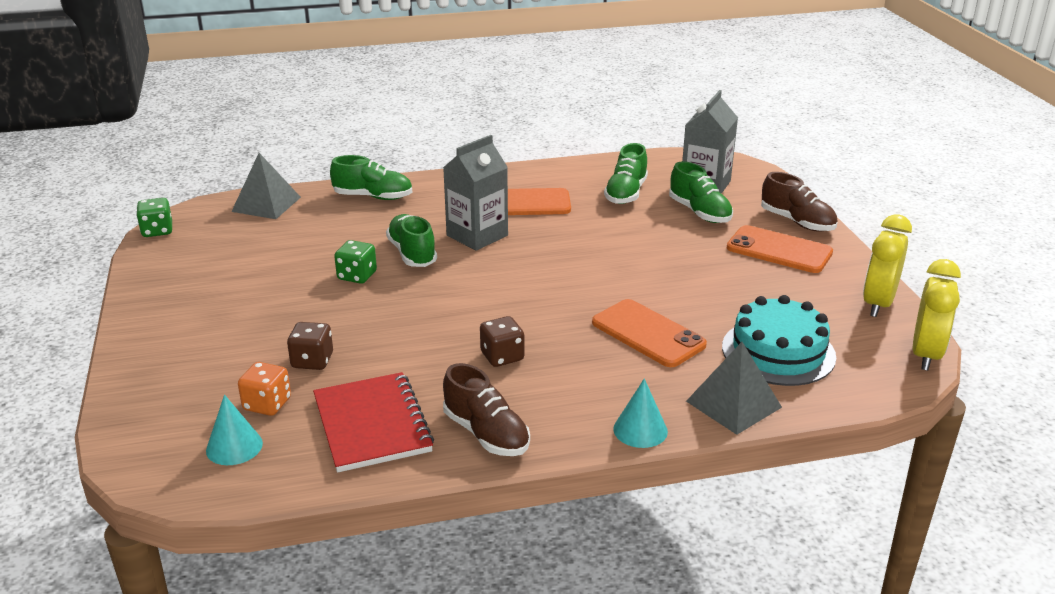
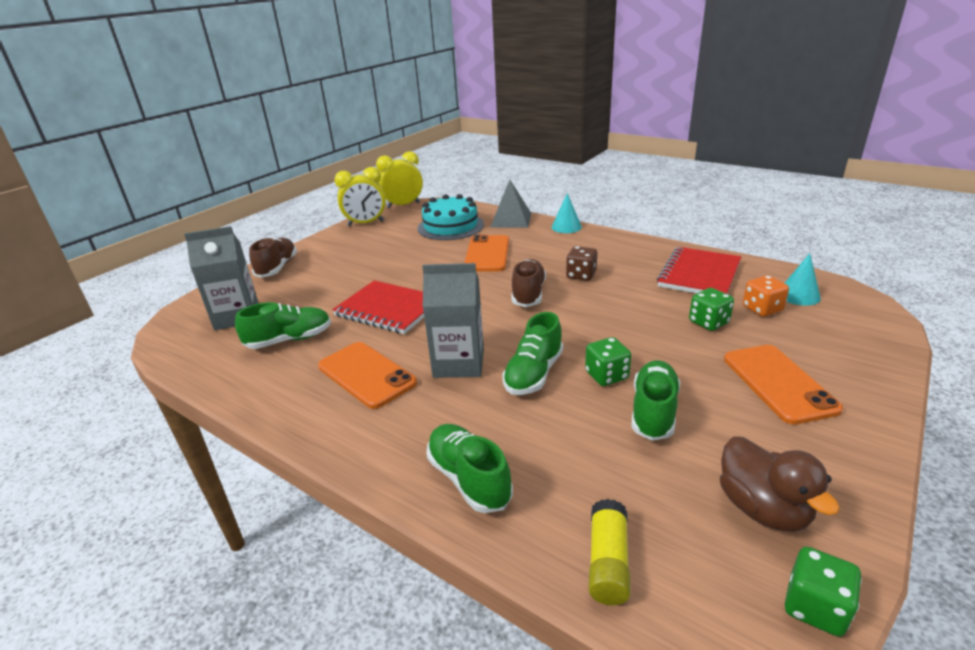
camera: 130 degrees left, 0 degrees up
(197, 253) = (762, 508): none -> brown duck
(266, 204) = (608, 561): grey pyramid -> yellow glue stick
(312, 361) = (708, 322): brown dice -> green dice
(486, 434) = (640, 250): brown shoe -> brown shoe (528, 294)
(609, 240) = (388, 309): none -> red notebook
(699, 212) = (297, 299): green shoe -> green shoe (653, 411)
(779, 250) = (330, 259): orange phone -> orange phone (778, 383)

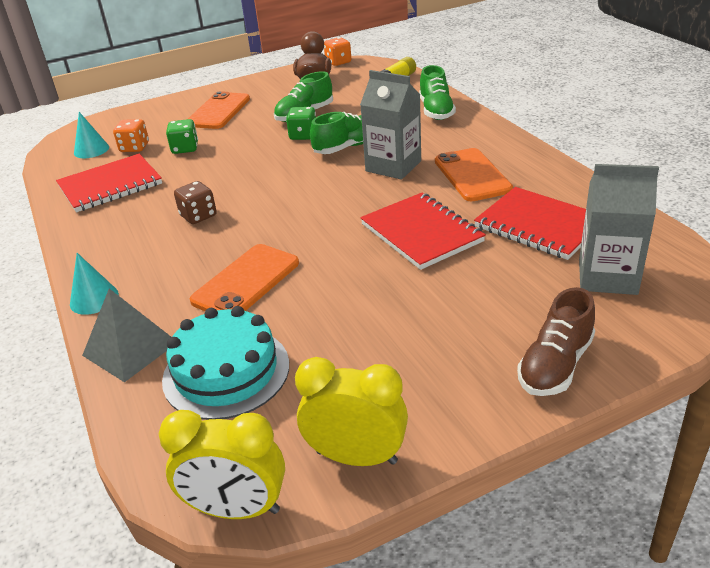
camera: 150 degrees left, 5 degrees up
(289, 340) = (539, 225): green shoe -> red notebook
(528, 294) = (272, 210): brown shoe -> none
(815, 607) = (338, 62): green dice -> orange dice

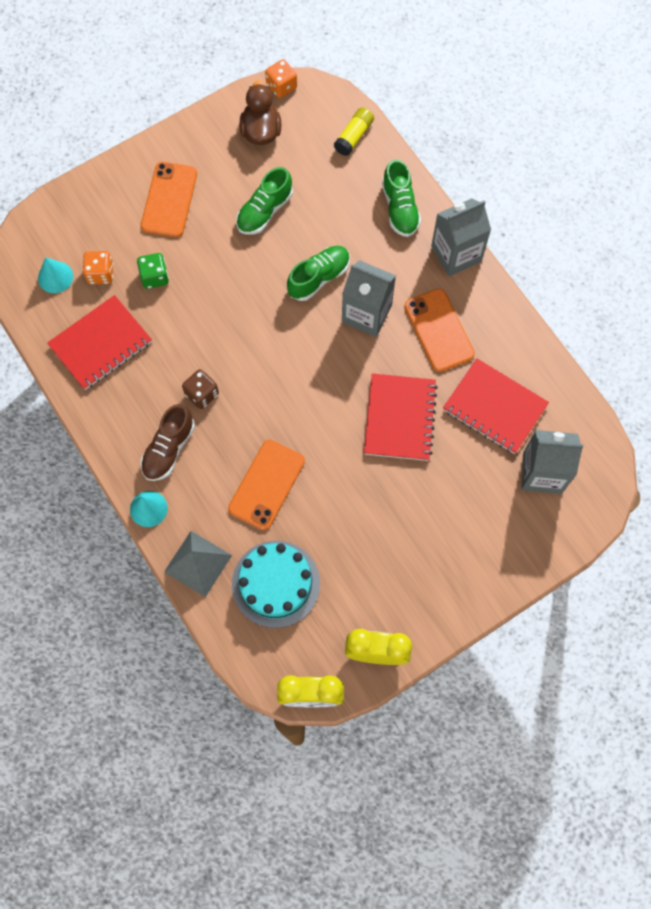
camera: 10 degrees left, 35 degrees up
(303, 135) = (271, 254): green dice -> none
(421, 233) = (400, 418): red notebook -> red notebook turned 45 degrees clockwise
(492, 132) = (456, 254): none -> grey carton
(555, 365) = (499, 568): brown shoe -> brown shoe (169, 449)

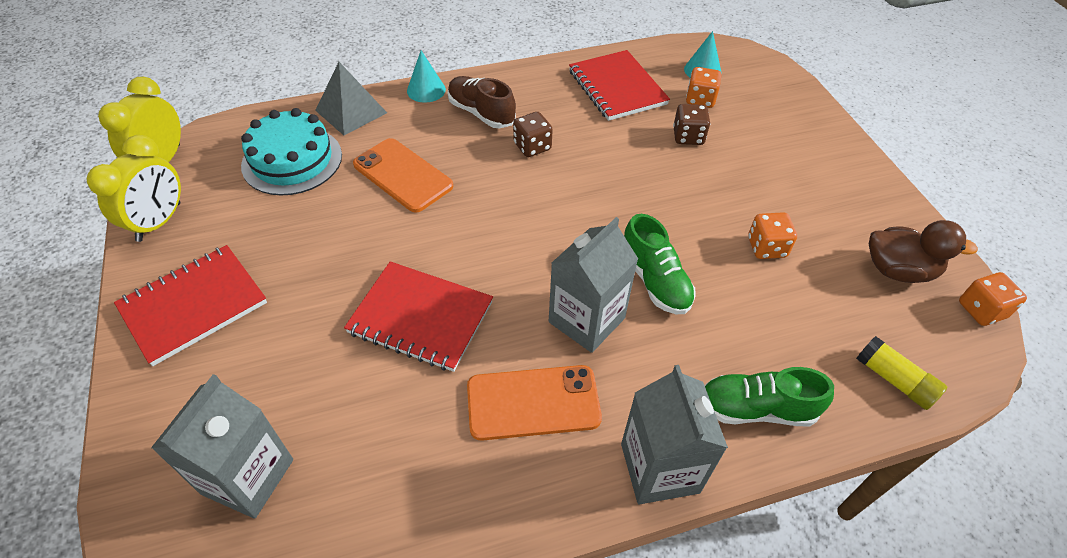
camera: 105 degrees right, 20 degrees down
(155, 277) = (688, 137): green dice -> brown dice
(169, 200) = (791, 165): orange phone -> none
(264, 211) = (766, 247): green shoe -> orange dice
(494, 407) = (381, 441): red notebook -> red notebook (193, 305)

